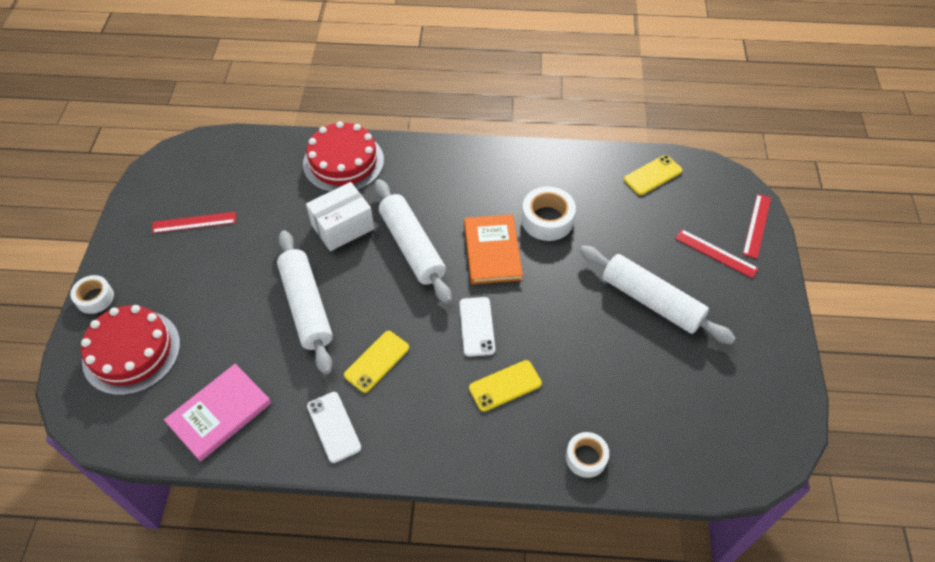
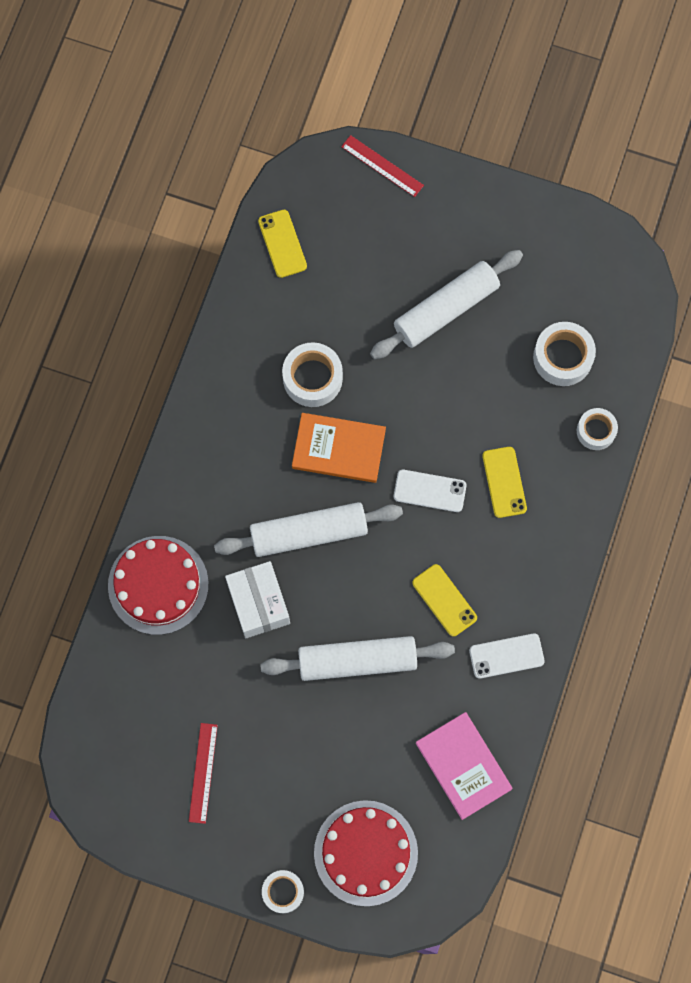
camera: 75 degrees left, 20 degrees up
(649, 409) = (562, 357): none -> white tape
(716, 253) = (405, 222): red ruler -> none

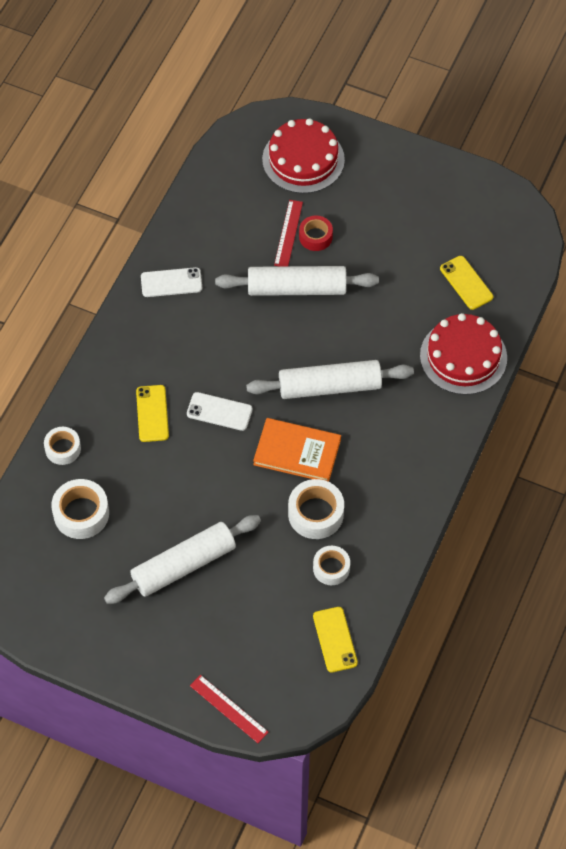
camera: 175 degrees left, 15 degrees down
(203, 773) = (429, 220): red ruler -> red ruler (288, 233)
(258, 603) = (377, 336): white box -> none
(283, 892) = (370, 140): white tape -> white tape (331, 568)
(341, 736) = (315, 237): none -> red tape
(444, 600) = (218, 327): yellow phone -> yellow phone (466, 283)
(463, 766) = (218, 210): pink book -> none

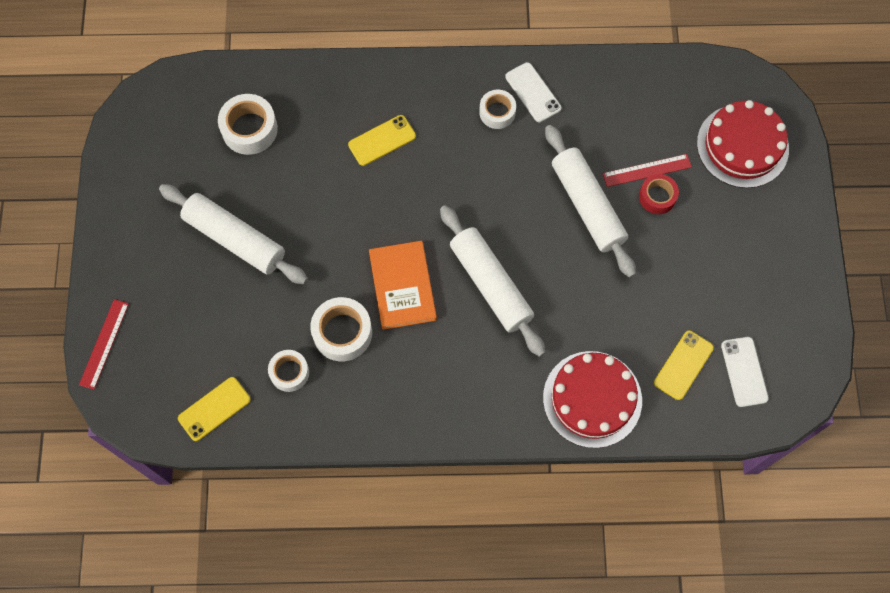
camera: 65 degrees right, 10 degrees up
(63, 449) = (309, 84): white tape -> white tape (497, 112)
(219, 411) = (413, 197): white phone -> white phone (744, 371)

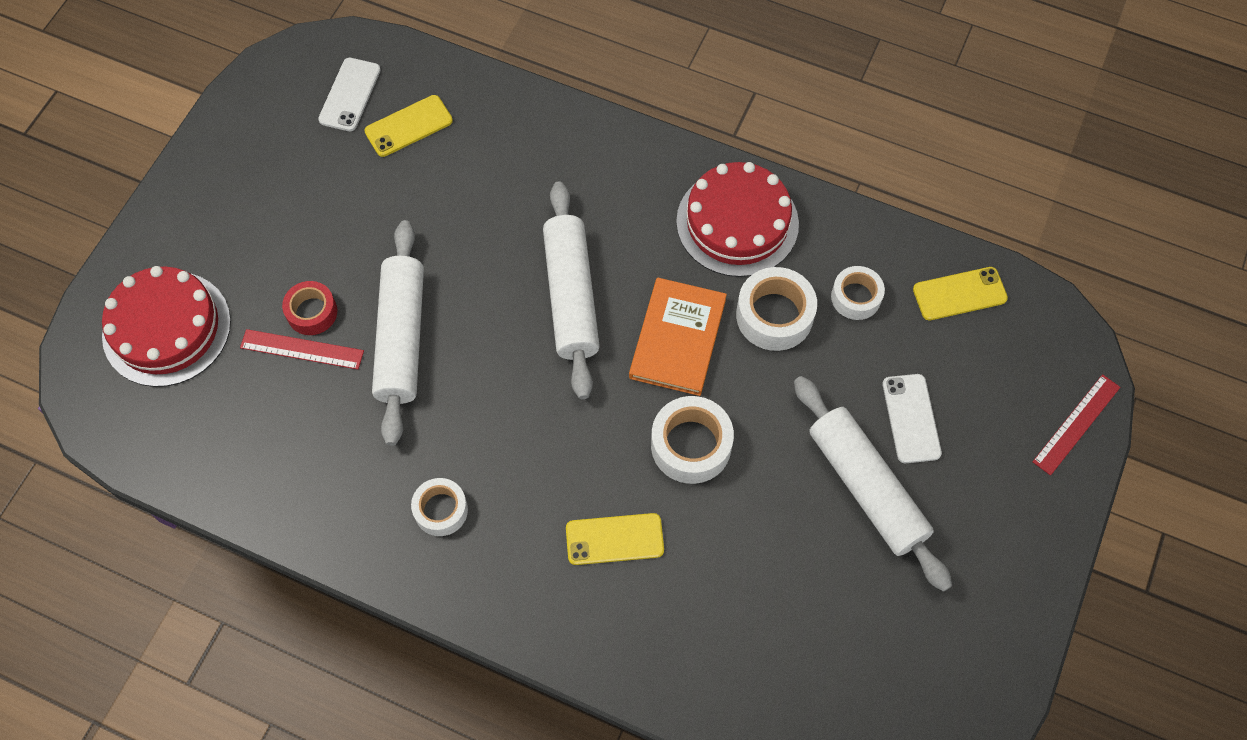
camera: 155 degrees left, 5 degrees down
(249, 129) = (791, 639): white tape -> white tape (691, 445)
(533, 92) = (377, 517): white phone -> white phone (911, 418)
(592, 399) = (527, 134): red cake -> red cake (737, 222)

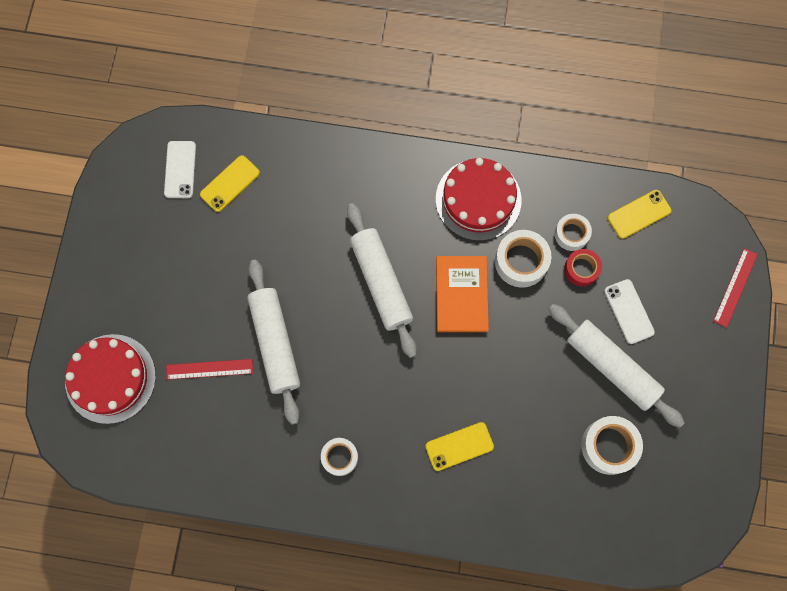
camera: 15 degrees left, 10 degrees up
(312, 312) = (207, 340): red tape -> red tape (581, 269)
(691, 445) = (491, 368): white tape -> white tape (609, 446)

